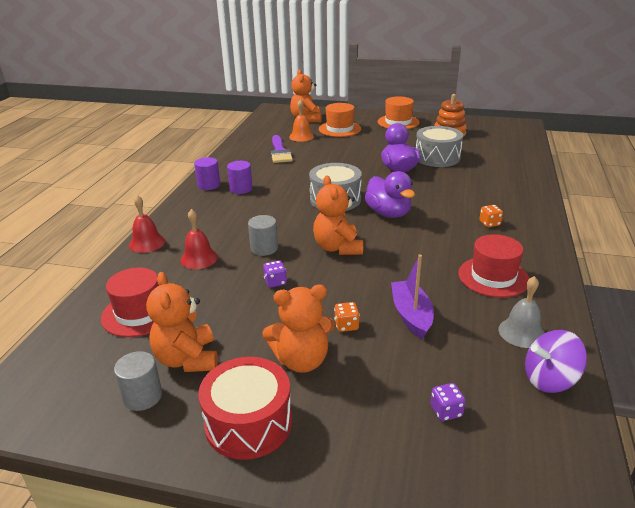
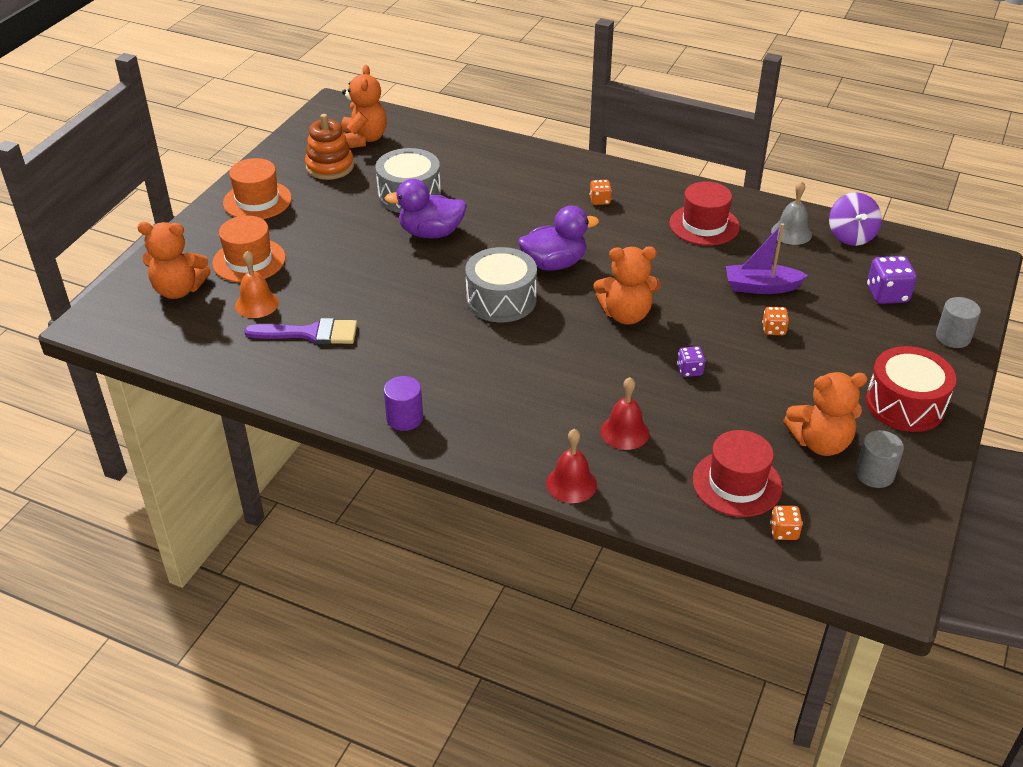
camera: 80 degrees left, 10 degrees up
(80, 340) = (784, 531): none -> orange dice
(241, 189) = (432, 384): purple cylinder -> none
(264, 248) = (613, 373): grey cylinder -> grey cylinder (953, 337)
(301, 360) = (824, 365): orange teddy bear -> orange teddy bear (363, 139)
(446, 411) = (887, 294): purple dice -> purple dice, size x1.70

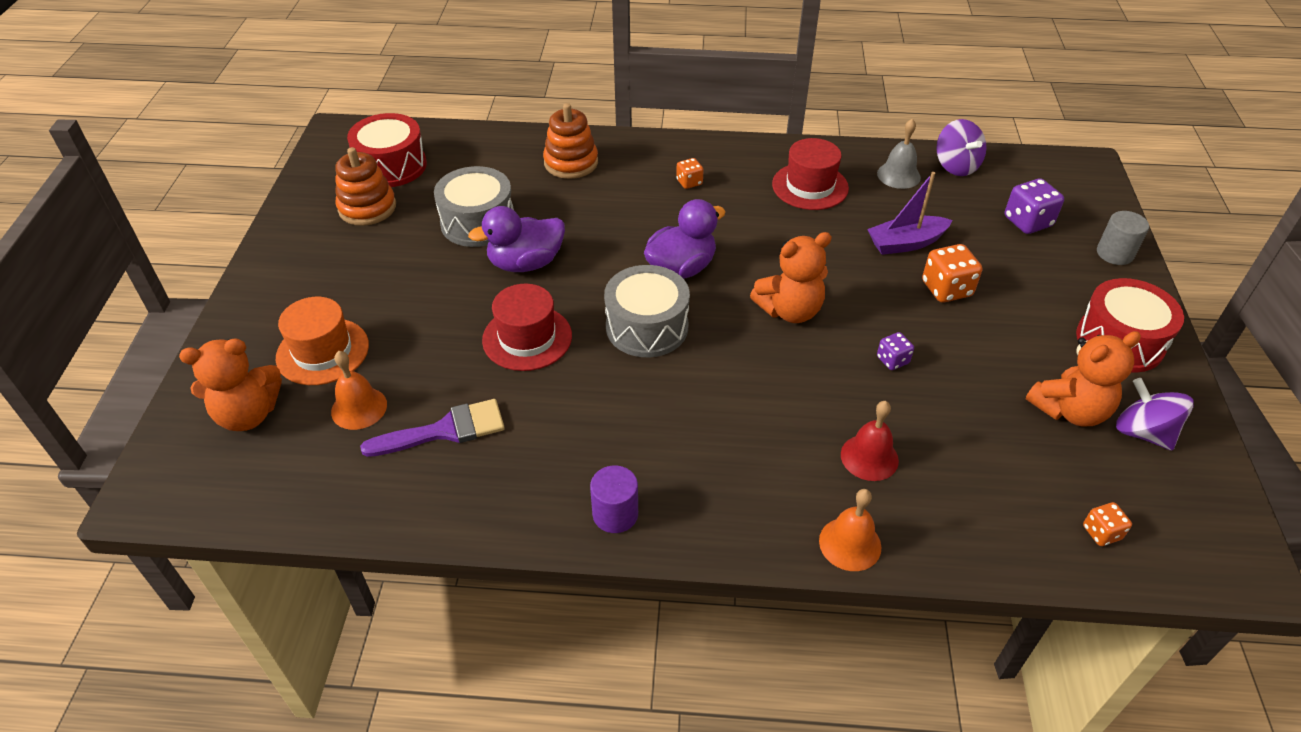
camera: 20 degrees left, 5 degrees up
(257, 201) = (298, 270): orange hat -> none
(363, 139) = (391, 166): orange teddy bear -> red drum
(509, 165) = (571, 163): none -> orange stacking toy
(571, 484) = (850, 544): red bell -> orange bell
(737, 483) = (1020, 487): red hat -> red hat (527, 338)
(773, 329) = (946, 289): orange dice -> orange dice, size x1.70
(874, 474) = (1143, 432): grey cylinder -> purple spinning top

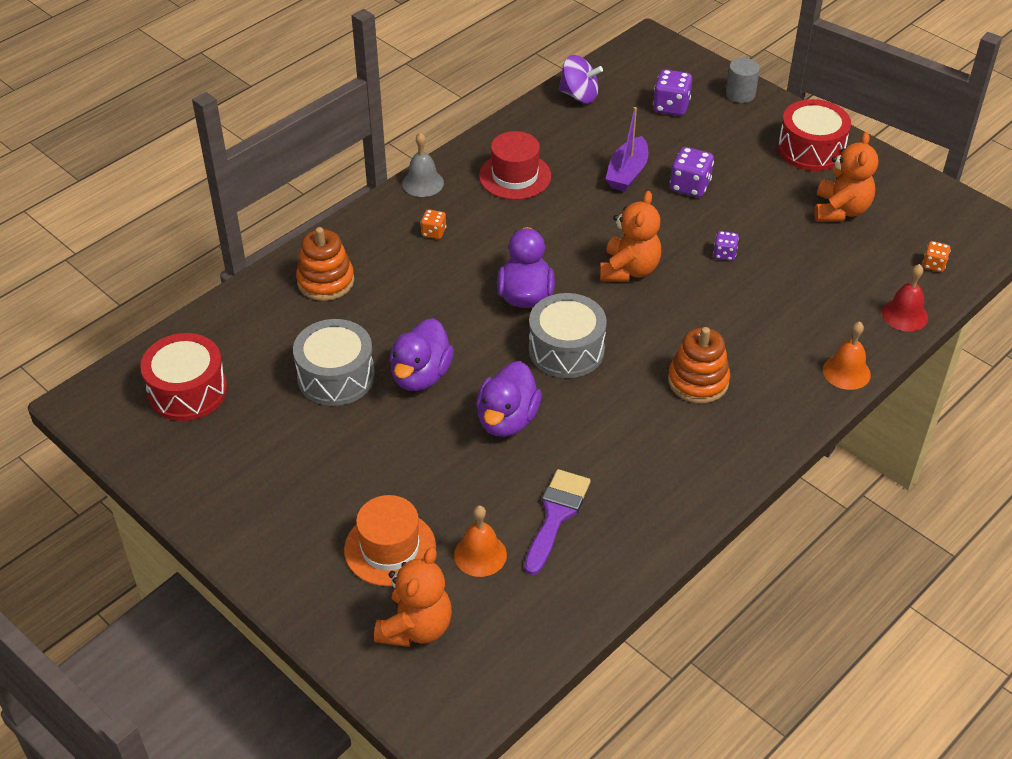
camera: 50 degrees left, 0 degrees up
(367, 208) = (230, 435): orange stacking toy -> orange stacking toy (698, 381)
(527, 338) = (507, 420): red hat -> purple duck
(615, 514) = (722, 466): purple cylinder -> none
(869, 457) = (791, 319): red bell -> red bell (904, 315)
(898, 175) = (556, 127): grey bell -> grey bell (423, 183)
(946, 289) = (690, 186): orange dice -> purple dice
(1143, 432) = (884, 195): purple spinning top -> none

